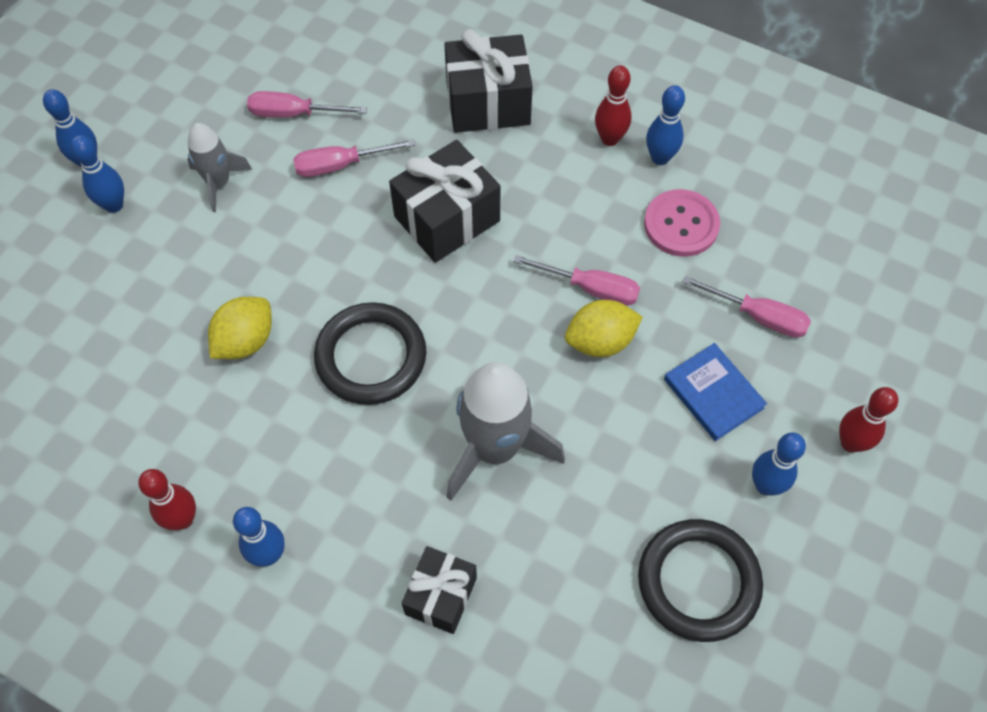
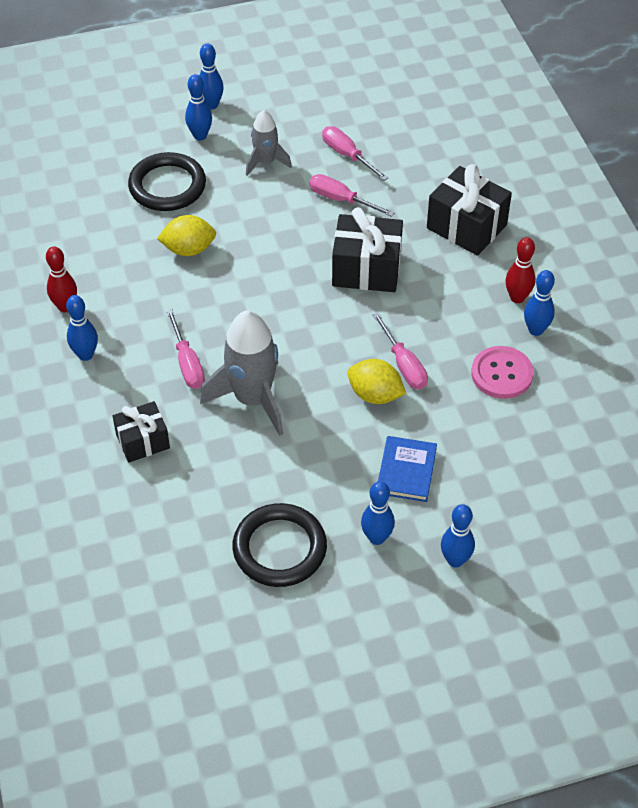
camera: 45 degrees right, 10 degrees down
(371, 357) = (242, 305): black ring -> black ring (167, 186)
(758, 316) = (486, 455): pink screwdriver -> pink screwdriver (187, 363)
(850, 443) = (455, 560): red bowling pin -> blue bowling pin

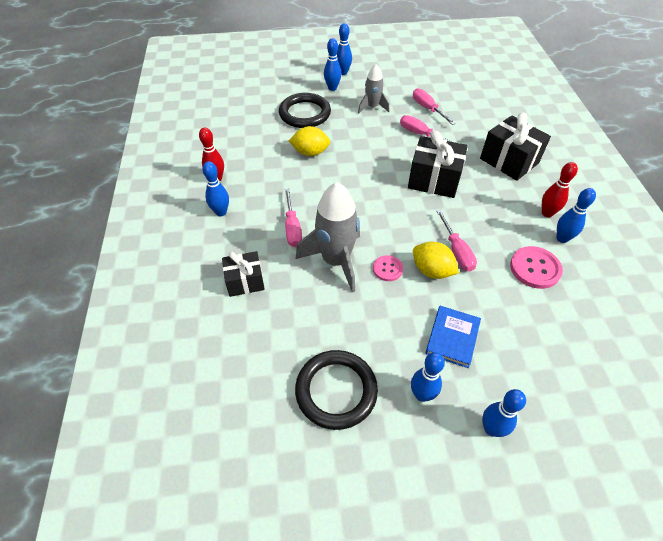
camera: 10 degrees right, 0 degrees up
(319, 400) = (387, 269): none -> pink button

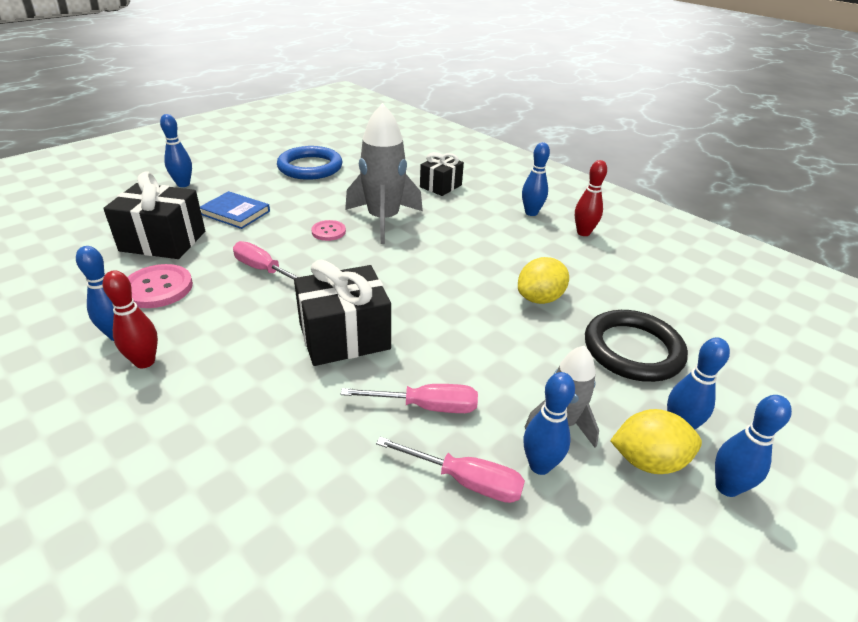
camera: 140 degrees right, 15 degrees down
(292, 228) = (452, 226): pink screwdriver -> none
(336, 391) = (310, 167): black ring -> blue ring
(422, 395) = (245, 182): blue bowling pin -> blue bowling pin (540, 465)
(432, 271) = (282, 245): yellow lemon -> yellow lemon (647, 461)
(452, 337) = (235, 213): blue book -> blue book turned 45 degrees counterclockwise
(509, 161) = (233, 430): black gift -> black gift (163, 241)

